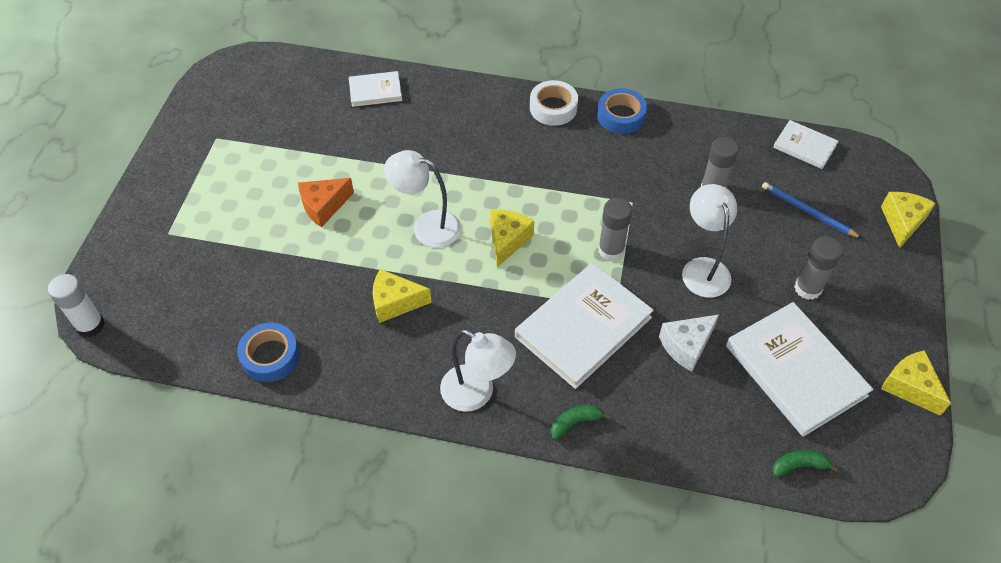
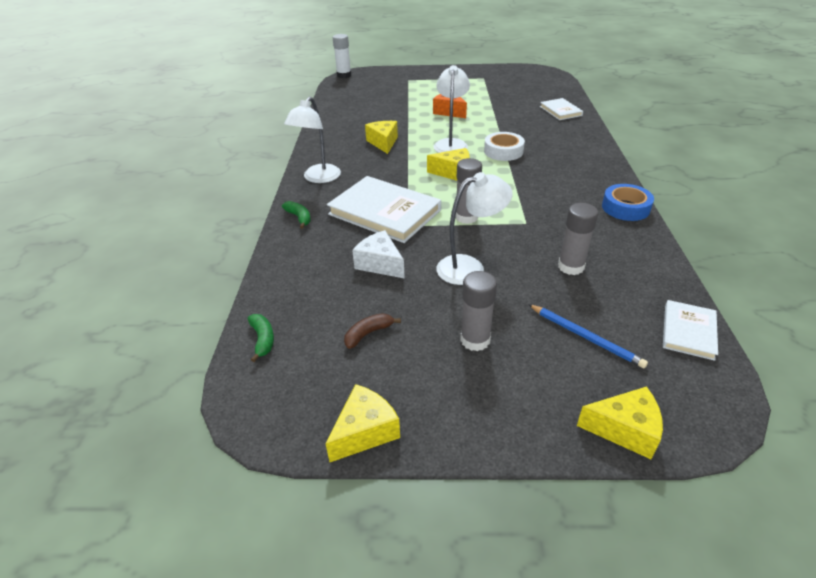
camera: 80 degrees right, 15 degrees down
(270, 356) = (334, 116): blue tape -> none
(553, 108) = (605, 175): white tape -> white tape (503, 151)
(795, 370) = (368, 334): white book -> brown banana
(807, 211) = (585, 337): blue pencil -> blue pencil turned 105 degrees clockwise

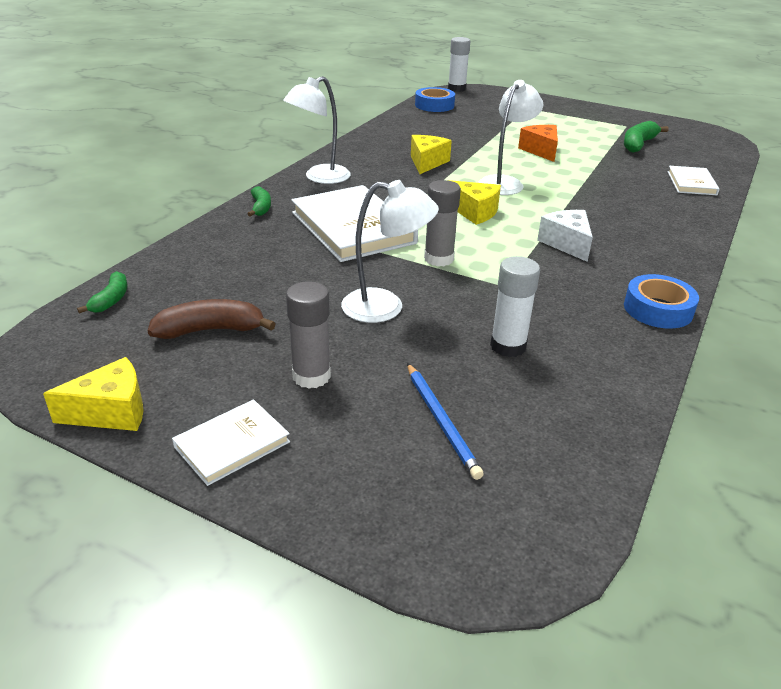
camera: 25 degrees right, 5 degrees down
(341, 93) = (434, 105): none -> blue tape
(368, 334) = (210, 330): brown banana -> brown banana, size x1.59
(380, 264) = (293, 273): white cheese -> white cheese (566, 244)
(503, 151) = (562, 206): white tape -> none
(504, 90) = (638, 144): none -> green banana
(571, 267) = (508, 346): grey glue stick -> white glue stick
(624, 429) = (378, 528): yellow cheese -> none
(688, 331) = (584, 467): white book -> white book (232, 444)

